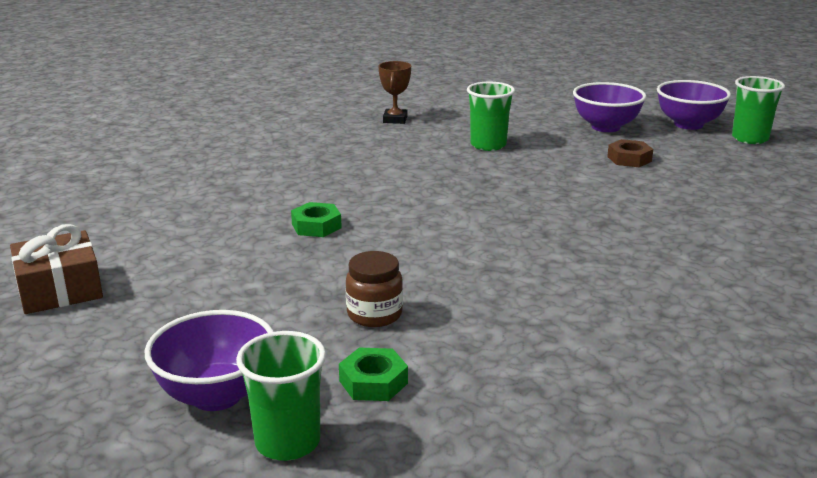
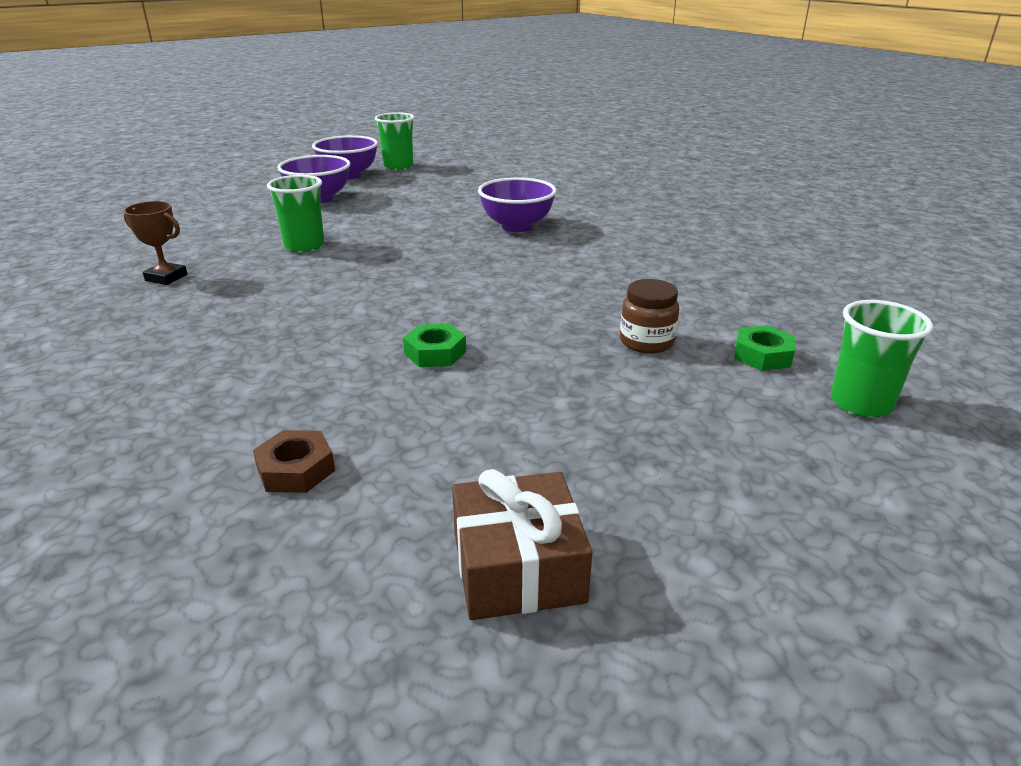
camera: 75 degrees left, 5 degrees up
(216, 395) = (791, 437): purple bowl -> purple bowl (517, 226)
(629, 159) = (398, 204): brown nut -> brown nut (296, 469)

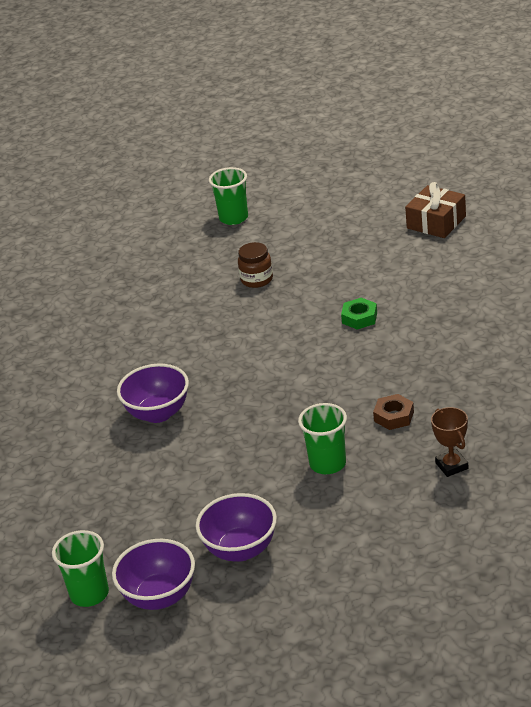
camera: 130 degrees left, 5 degrees up
(296, 469) = (477, 283): brown nut -> brown nut (394, 416)
(762, 355) = (223, 251): green nut -> none

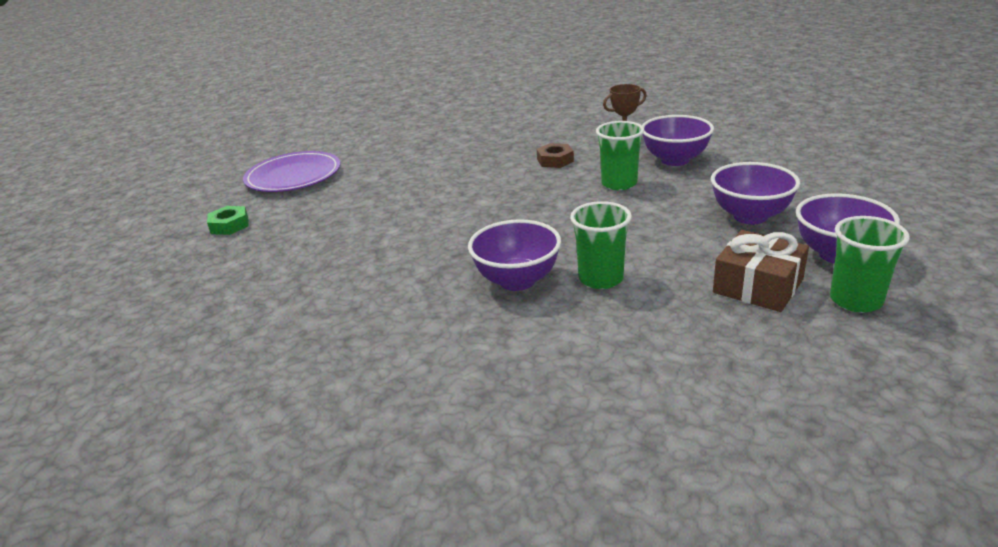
camera: 90 degrees left, 5 degrees down
(233, 218) = (133, 257): green cup -> green cup (601, 279)
(257, 279) = (284, 234): brown jar -> none
(359, 318) = (397, 179): green nut -> green nut (229, 225)
(376, 253) = (293, 176): none -> purple plate
(383, 505) = (675, 160): none -> purple bowl
(436, 222) = (268, 153): brown gift -> brown gift (758, 286)

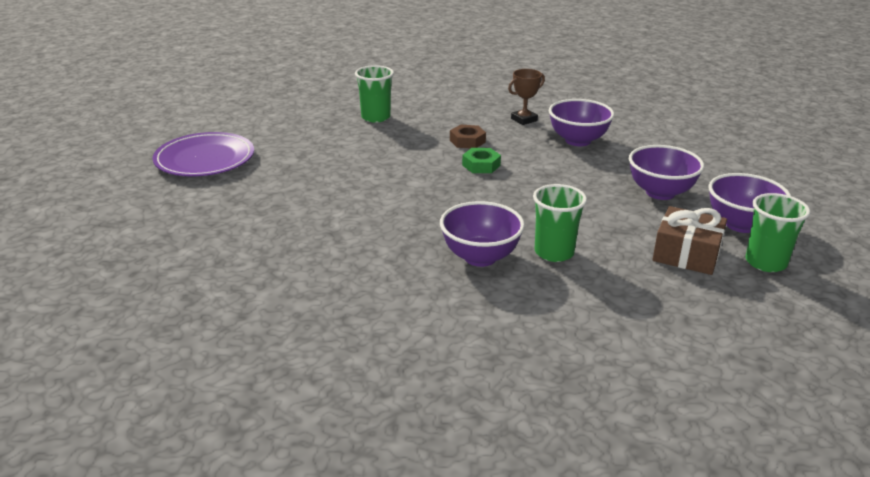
camera: 15 degrees left, 0 degrees up
(229, 225) = (161, 212): green nut -> green nut (481, 165)
(619, 183) = (536, 164): green cup -> green cup (375, 117)

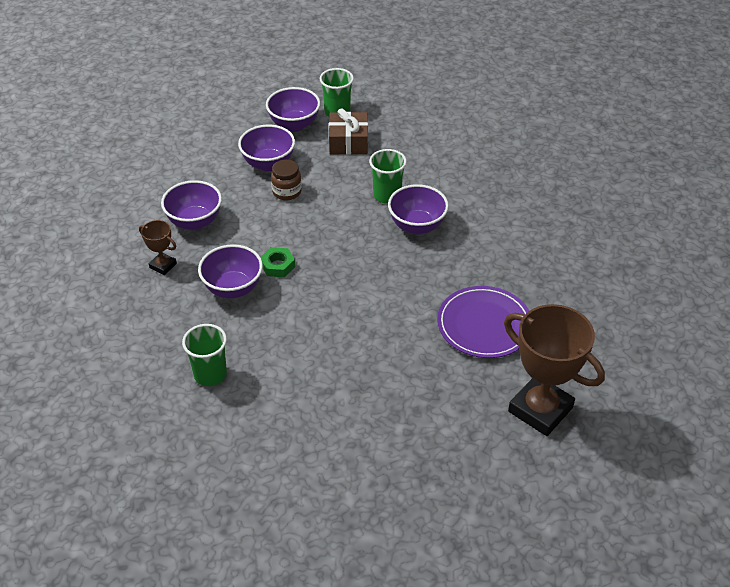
camera: 115 degrees left, 15 degrees up
(141, 248) = (540, 409): none -> brown trophy
(205, 159) = (380, 462): purple plate -> purple plate (484, 325)
(467, 141) = (233, 288): brown nut -> purple bowl
(599, 193) = (287, 192): none -> brown jar

